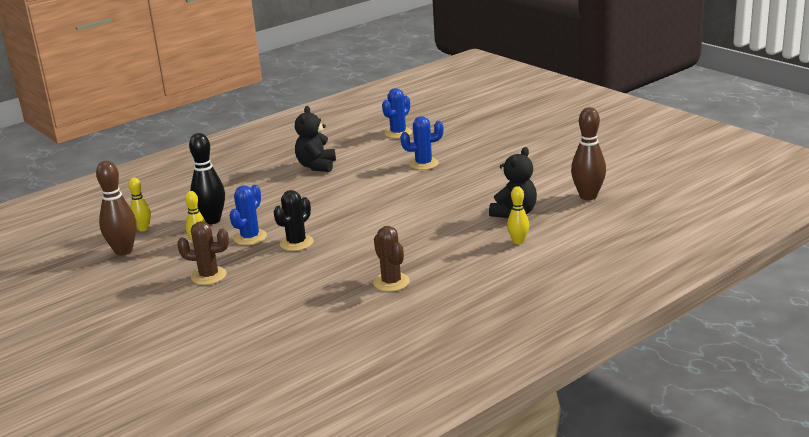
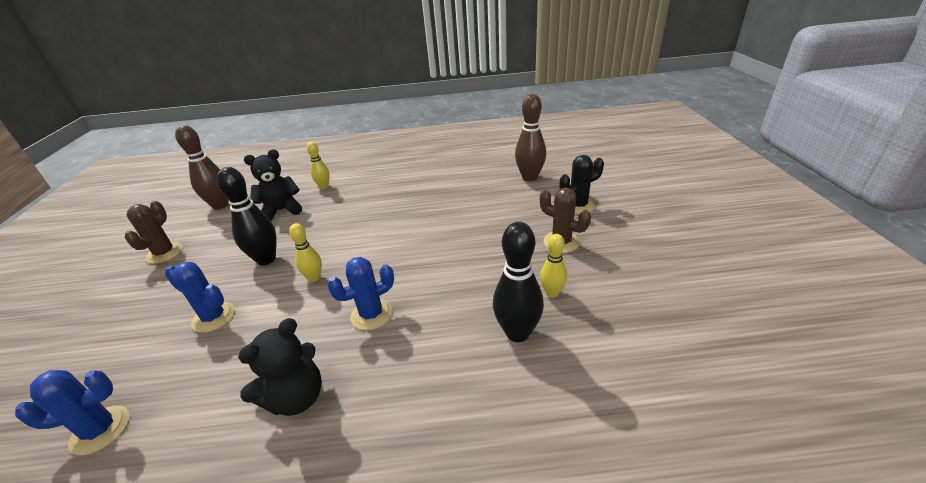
camera: 145 degrees left, 10 degrees up
(123, 251) = (650, 323): brown bowling pin -> brown bowling pin (529, 177)
(143, 229) = (616, 363): yellow bowling pin -> yellow bowling pin (314, 277)
(250, 237) = (494, 278): blue cactus -> blue cactus (371, 314)
(296, 243) = (459, 250): black cactus -> black cactus (578, 205)
(391, 282) = (434, 185): brown cactus -> brown cactus (164, 253)
(450, 189) = (266, 259): none -> black bowling pin

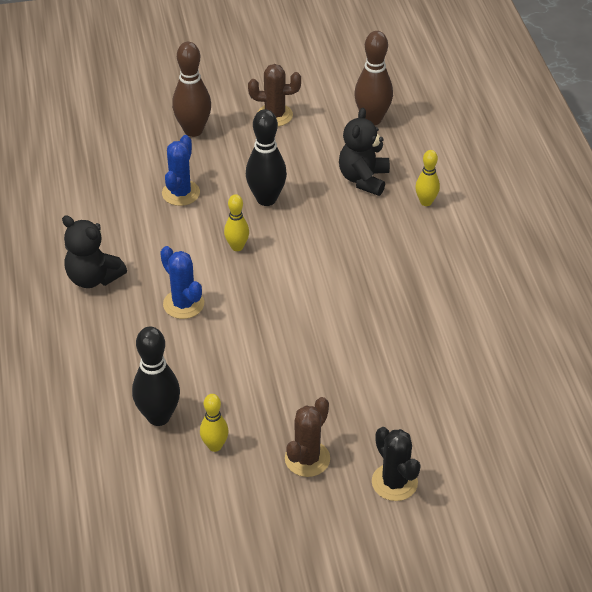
camera: 80 degrees right, 10 degrees up
(100, 430) = (70, 179): blue cactus -> none
(281, 210) = (363, 179): black teddy bear -> black teddy bear turned 135 degrees counterclockwise
(529, 177) = (473, 428): brown bowling pin -> brown bowling pin (193, 130)

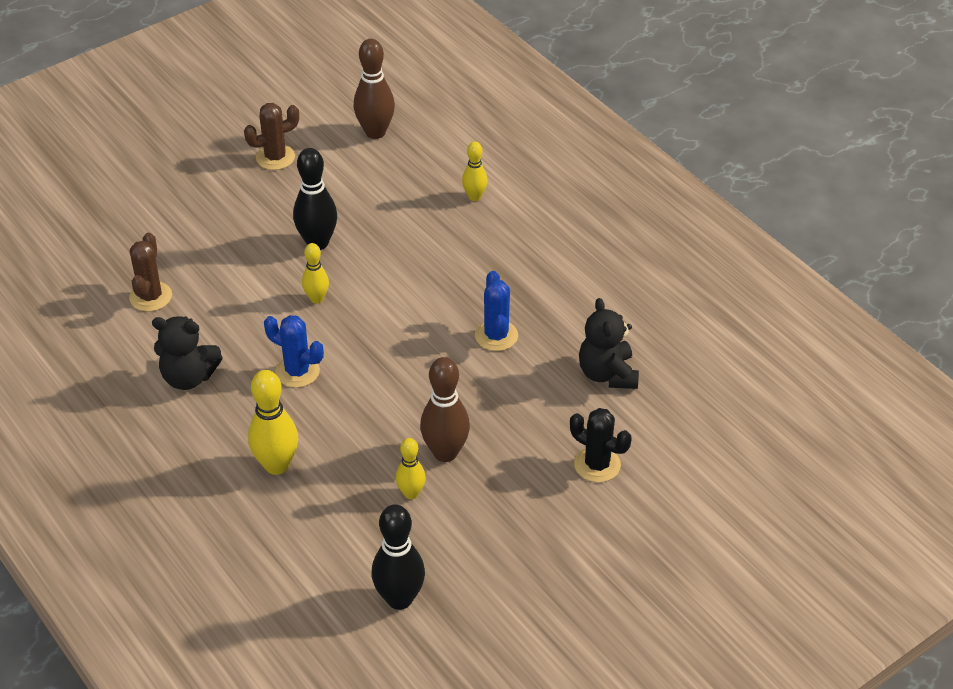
camera: 25 degrees left, 0 degrees up
(118, 379) = (276, 465): none -> yellow bowling pin
(158, 417) = (339, 486): black bowling pin -> black bowling pin (399, 599)
(181, 193) = (226, 264): blue cactus -> blue cactus (496, 335)
(193, 130) = (200, 198): brown bowling pin -> brown bowling pin (445, 453)
(307, 459) = (505, 473): brown cactus -> brown cactus (151, 297)
(363, 179) = (402, 193): black teddy bear -> black teddy bear (607, 374)

